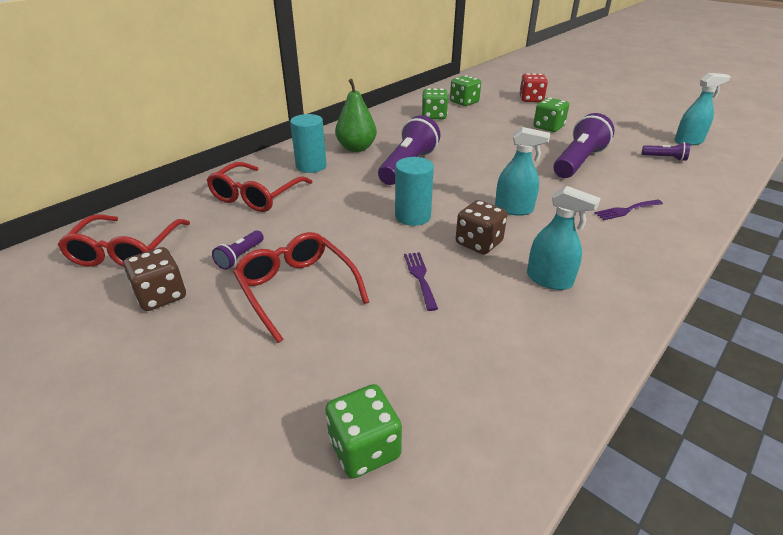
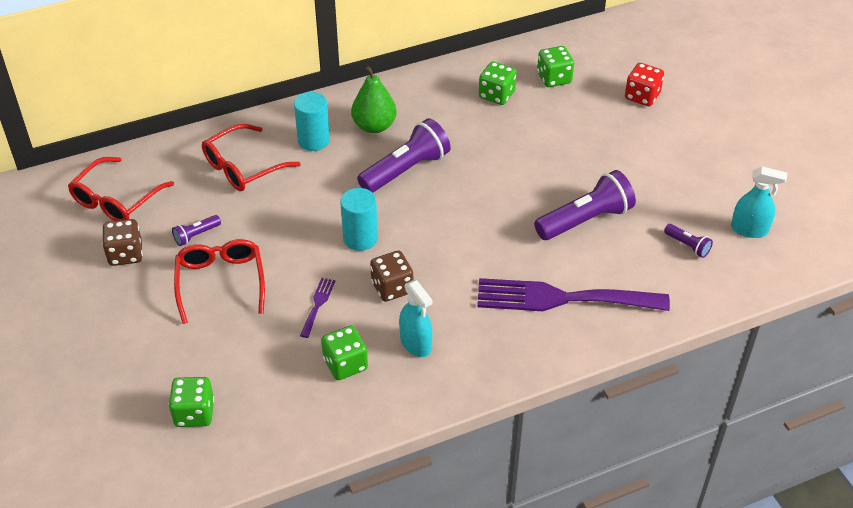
camera: 25 degrees right, 10 degrees up
(514, 209) = (457, 261): turquoise spray bottle -> none
(548, 127) = (610, 155): green dice -> green dice (345, 364)
(626, 210) = (562, 298): purple fork -> purple fork, size x2.45

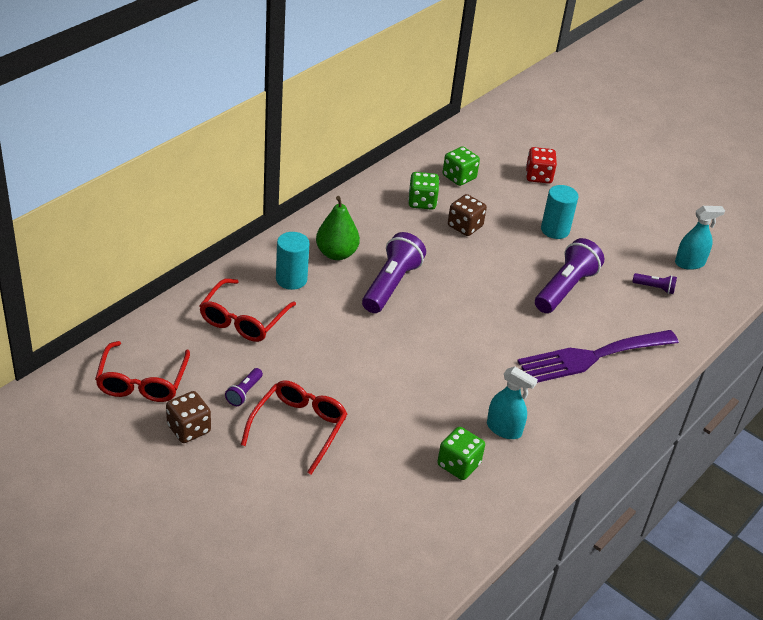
camera: 30 degrees left, 5 degrees down
(194, 413) = (358, 550): green dice -> none
(221, 283) = (298, 428): red glasses -> red glasses turned 60 degrees clockwise
(318, 304) = (398, 421): purple fork -> none
(360, 238) = (394, 354): turquoise cylinder -> turquoise cylinder (555, 230)
(392, 288) = (451, 388): brown dice -> brown dice (465, 226)

